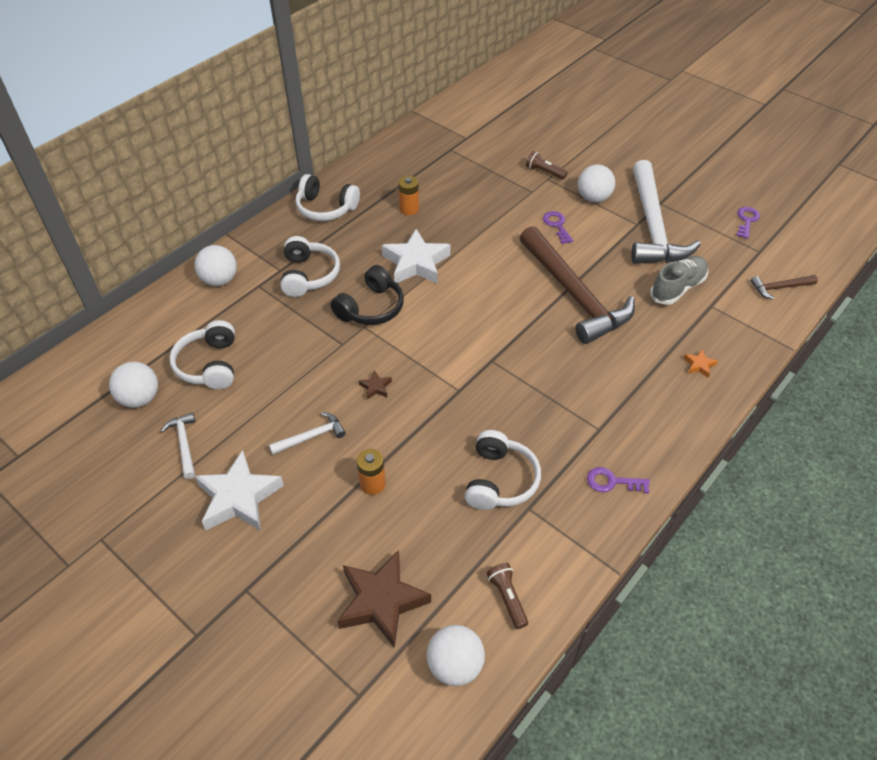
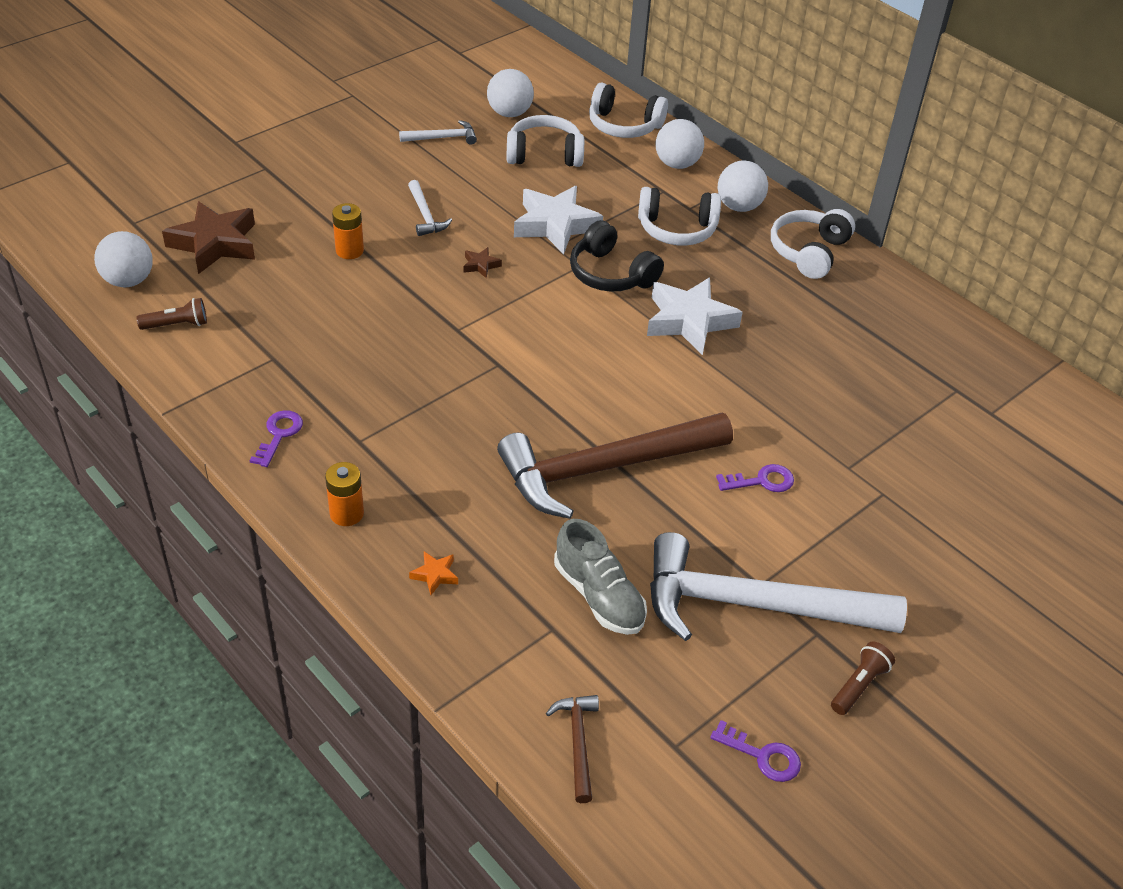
camera: 95 degrees right, 5 degrees down
(239, 497) = (367, 167): white star -> white star (555, 225)
(409, 209) = (805, 328): orange battery -> orange battery (346, 513)
(499, 480) = (318, 342): white headphones -> white headphones (624, 125)
(544, 172) = (902, 493): brown flashlight -> brown flashlight (859, 685)
(593, 198) = (831, 542): white ball -> white ball (739, 206)

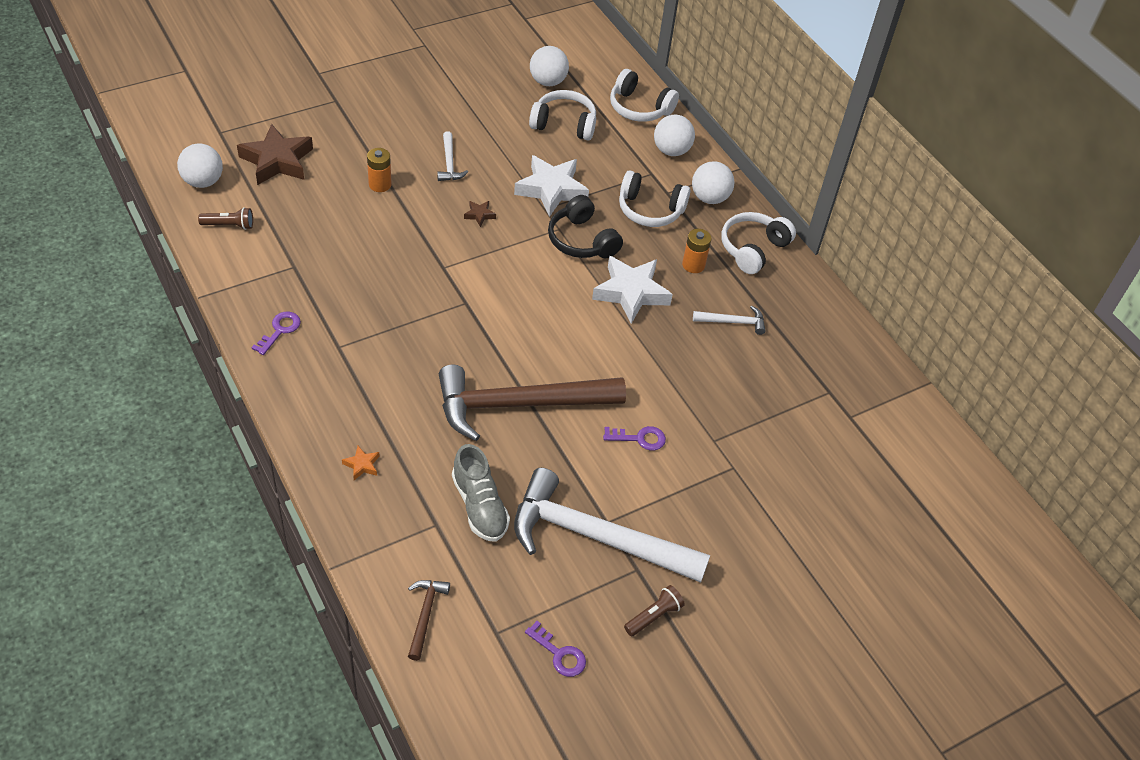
camera: 10 degrees right, 5 degrees up
(346, 513) = (311, 403): orange battery -> orange battery (693, 265)
(443, 138) = (486, 96): white hammer -> white hammer (733, 322)

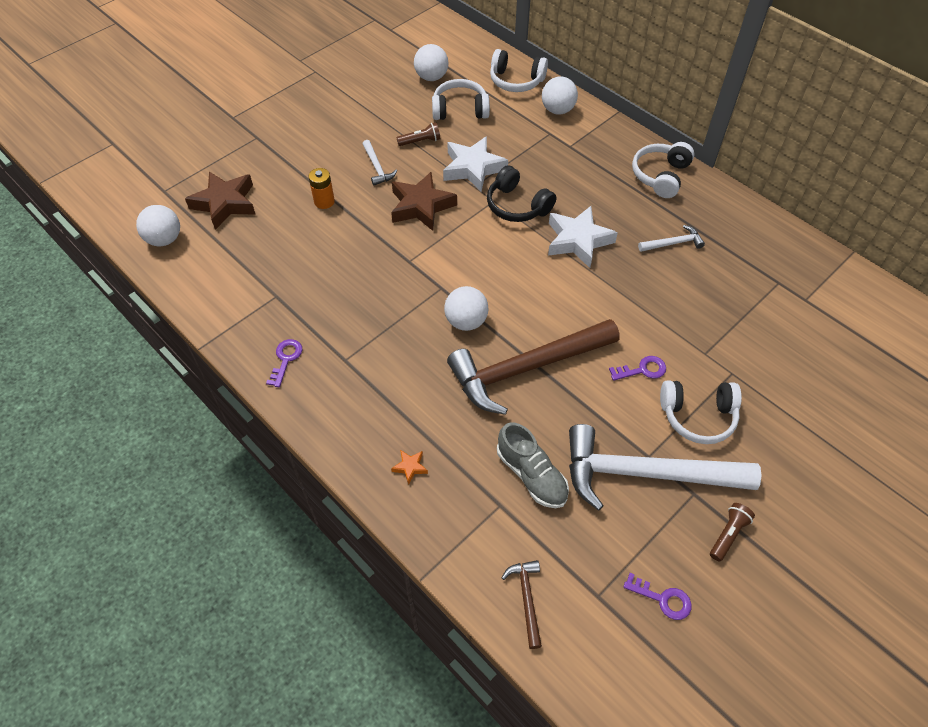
camera: 10 degrees left, 5 degrees up
(229, 225) = (203, 273): brown flashlight -> brown flashlight (420, 141)
(479, 215) = (421, 206): brown star -> brown star, size x2.35
(650, 210) = (562, 164): white headphones -> white headphones (698, 416)
(693, 265) = (618, 202): orange battery -> none
(709, 198) = (606, 142): white ball -> white ball (466, 321)

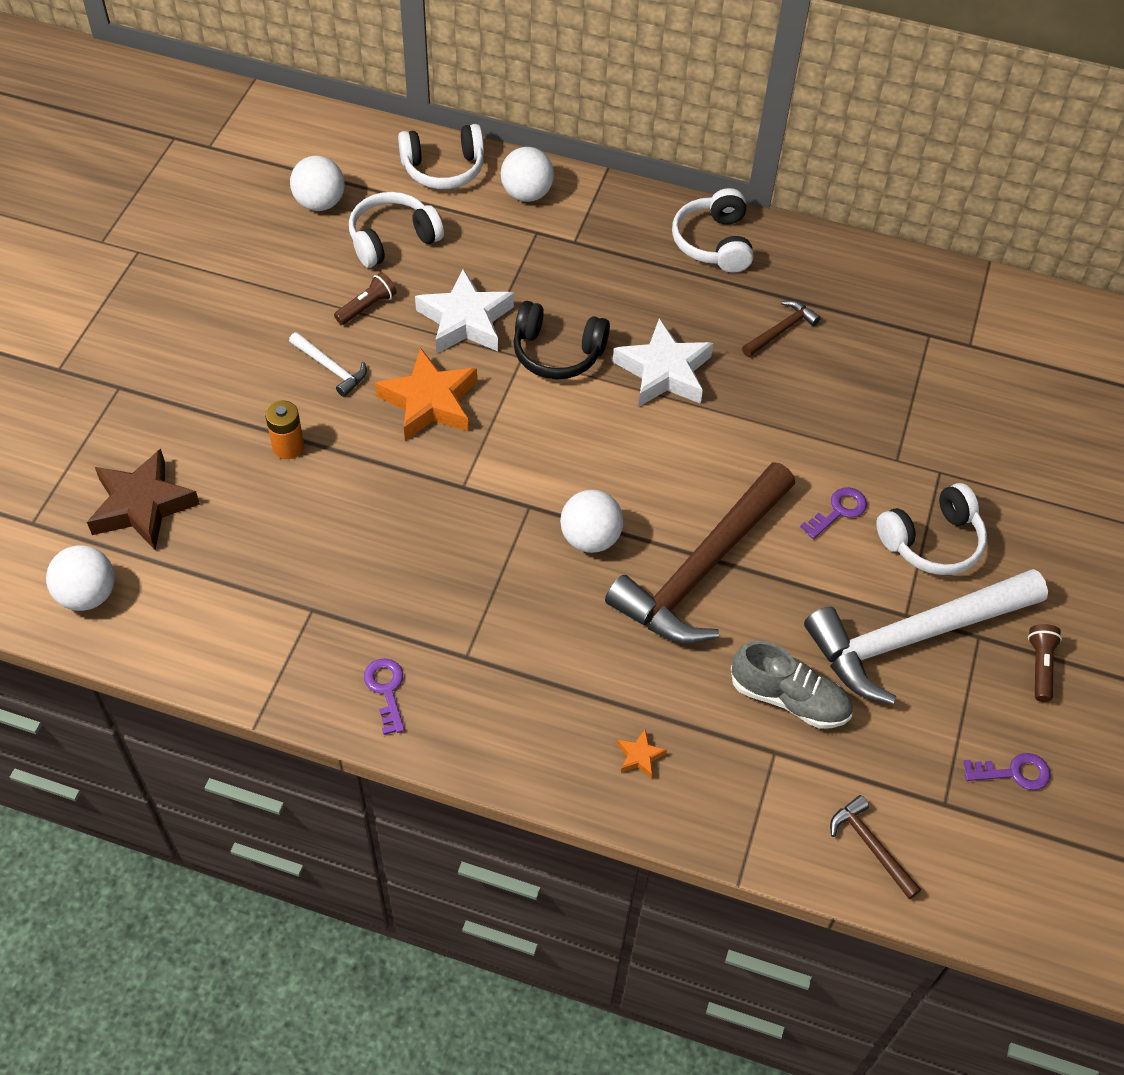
camera: 30 degrees left, 0 degrees up
(421, 206) = (429, 402): brown star -> orange star
(673, 243) = (781, 330): white hammer -> brown hammer

